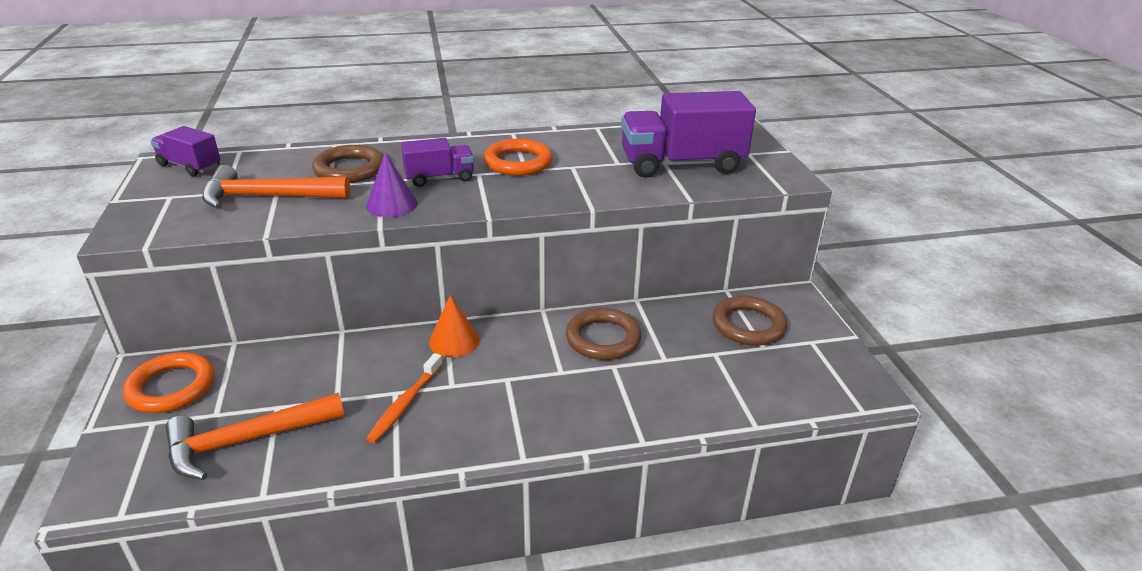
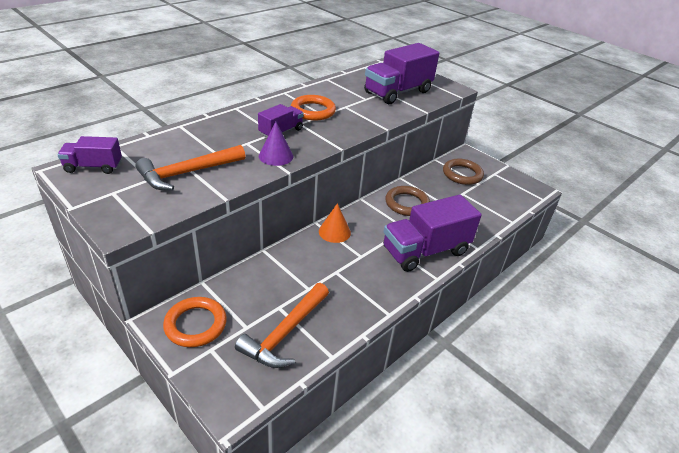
camera: 35 degrees left, 5 degrees up
(349, 169) = (216, 140): brown ring -> none
(405, 404) = (349, 275): orange toothbrush -> none
(552, 413) = (425, 251): none -> purple truck

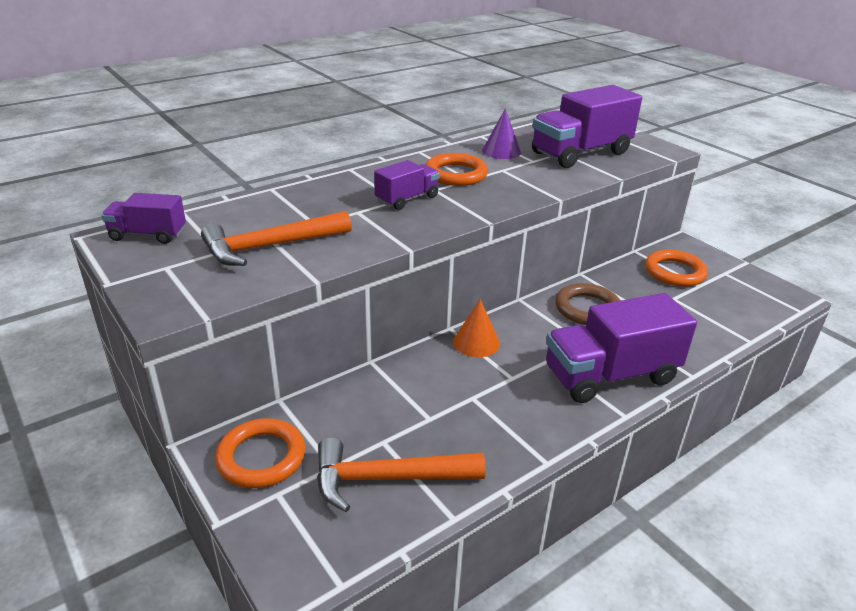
camera: 10 degrees right, 5 degrees down
(276, 156) = (395, 229): purple cone -> purple cone (501, 151)
(285, 333) = (387, 478): orange hammer -> orange hammer turned 45 degrees clockwise
(462, 174) = (674, 272): brown ring -> orange ring

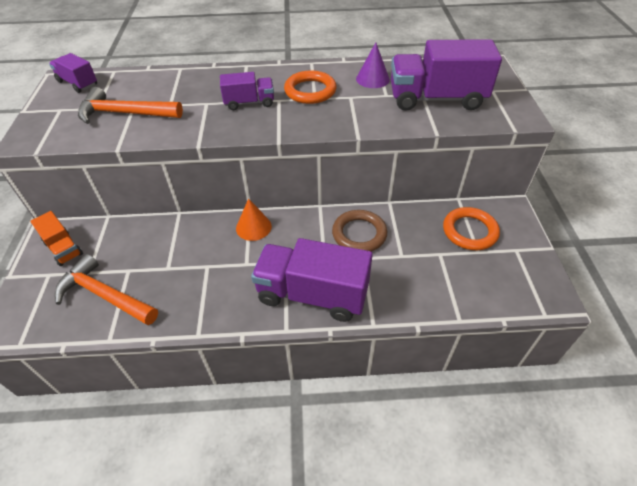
camera: 35 degrees right, 15 degrees up
(261, 457) = (63, 248): orange ring -> orange truck

